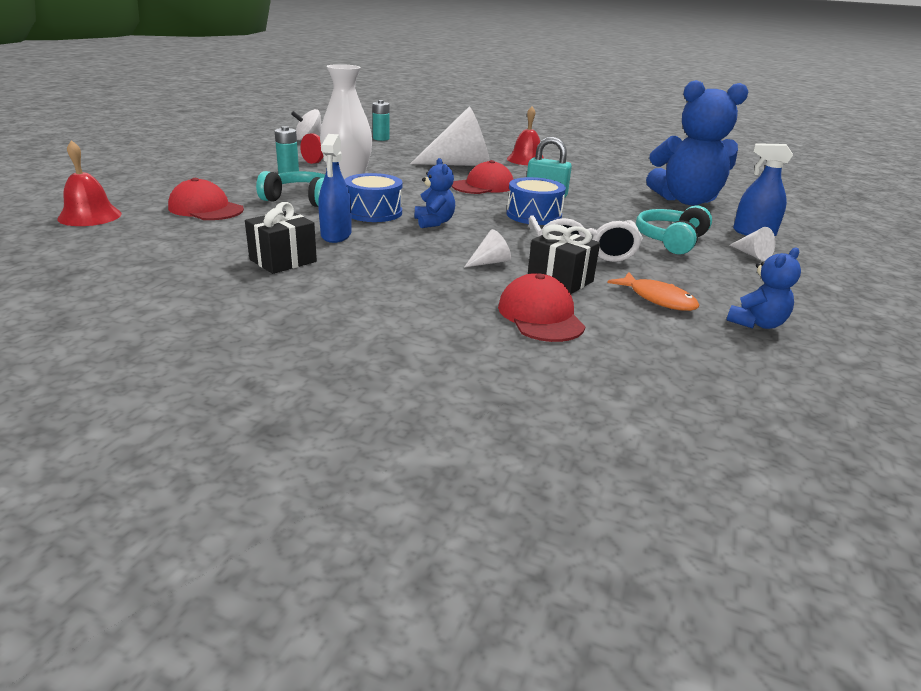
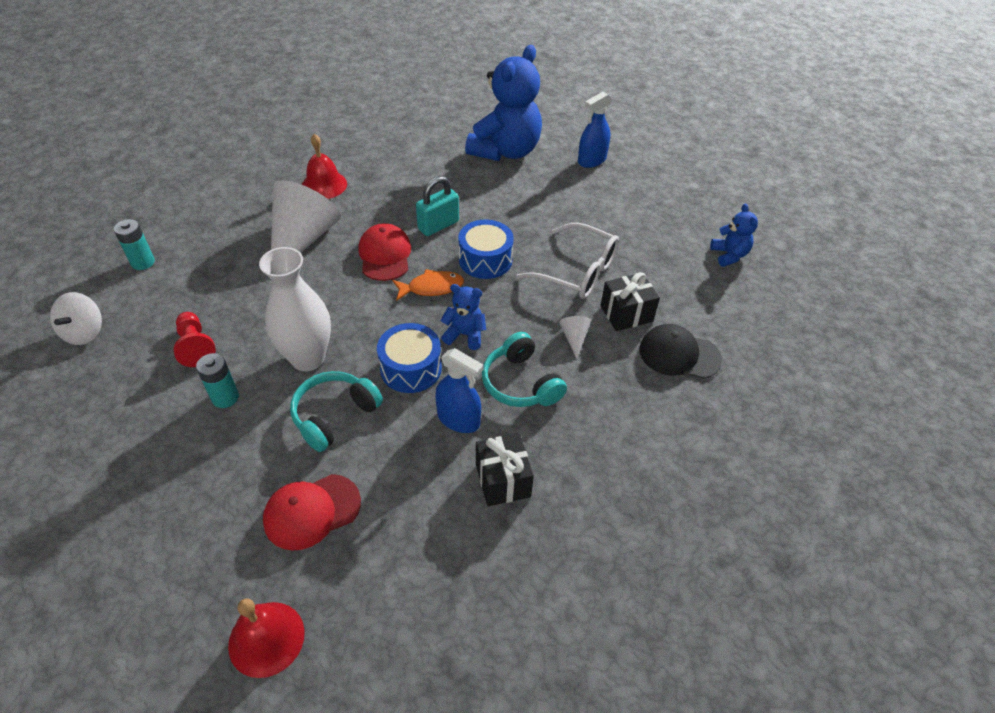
camera: 60 degrees left, 20 degrees up
(540, 316) = (679, 354): red cap -> black cap
(658, 299) = (678, 279): orange fish -> orange fish (431, 287)
(671, 240) = (583, 212): turquoise headphones -> turquoise headphones (520, 383)
(752, 254) = (628, 187): white cone -> none

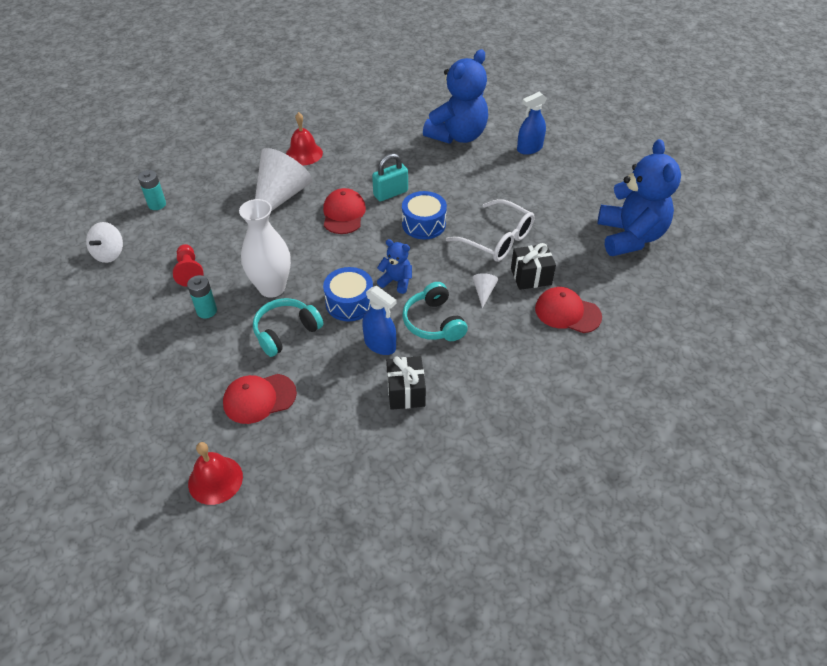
camera: 10 degrees right, 0 degrees up
(431, 287) = (376, 242): orange fish -> none
(679, 354) = (567, 312): black cap -> red cap
(729, 255) = (630, 237): blue teddy bear -> blue teddy bear, size x2.16

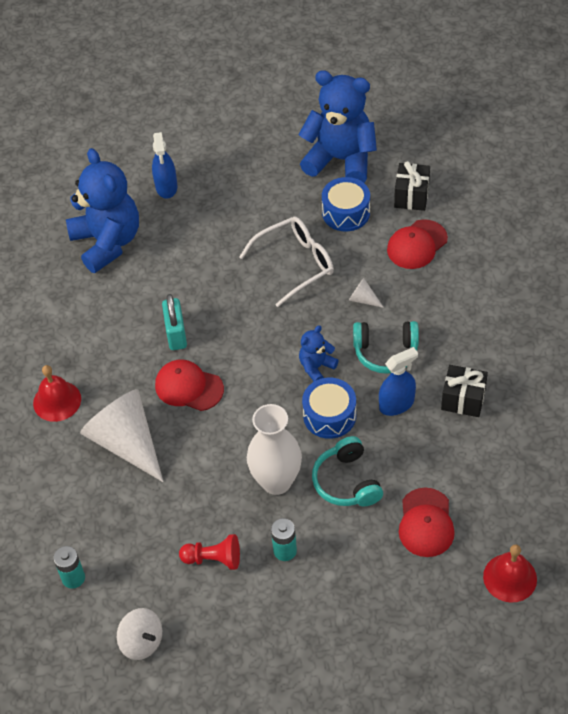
camera: 65 degrees left, 5 degrees up
(423, 224) = (241, 318): blue drum -> blue drum (346, 213)
(531, 276) = (359, 255): black gift -> black gift (411, 196)

